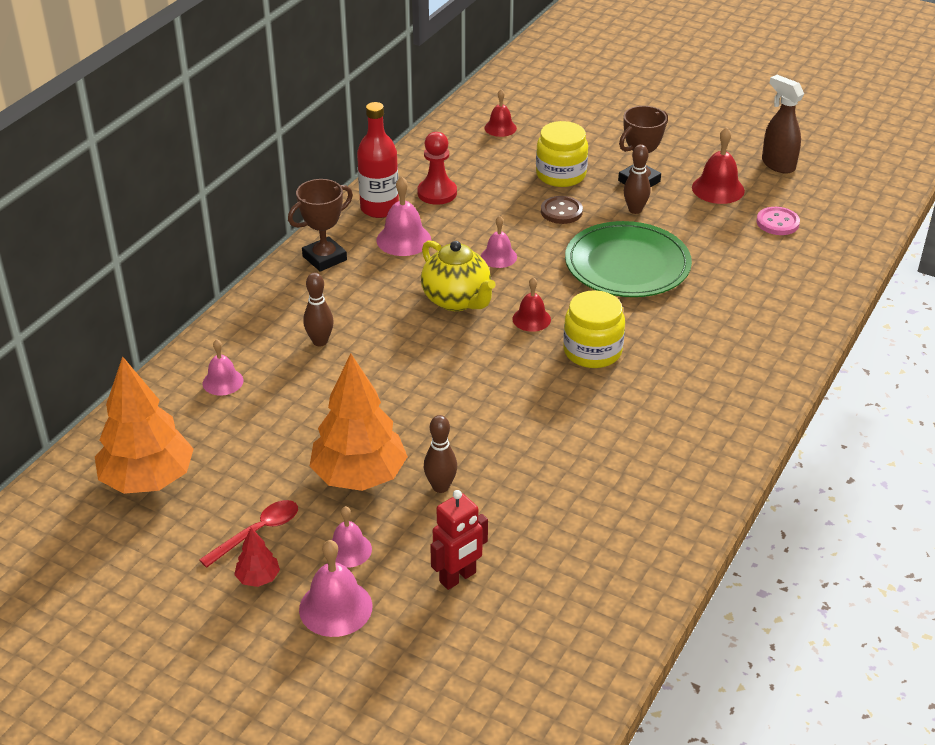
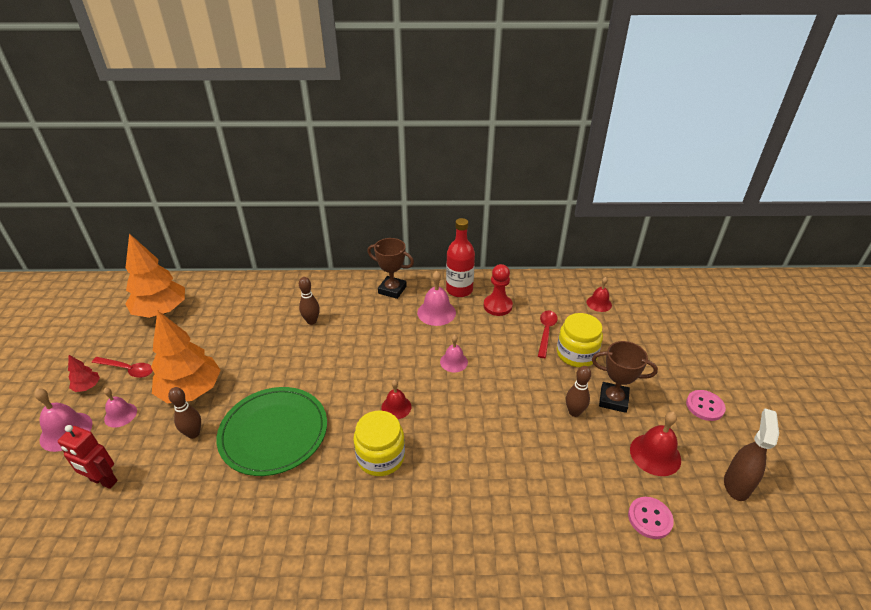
camera: 60 degrees right, 0 degrees up
(223, 382) = (255, 301): pink bell -> none
(457, 300) = (391, 362): yellow teapot -> none
(511, 179) = (546, 332): none -> red spoon
(561, 211) = (533, 372): brown button -> none
(627, 264) = (501, 435): green plate -> green plate (274, 432)
(688, 137) = (705, 406): none -> pink button

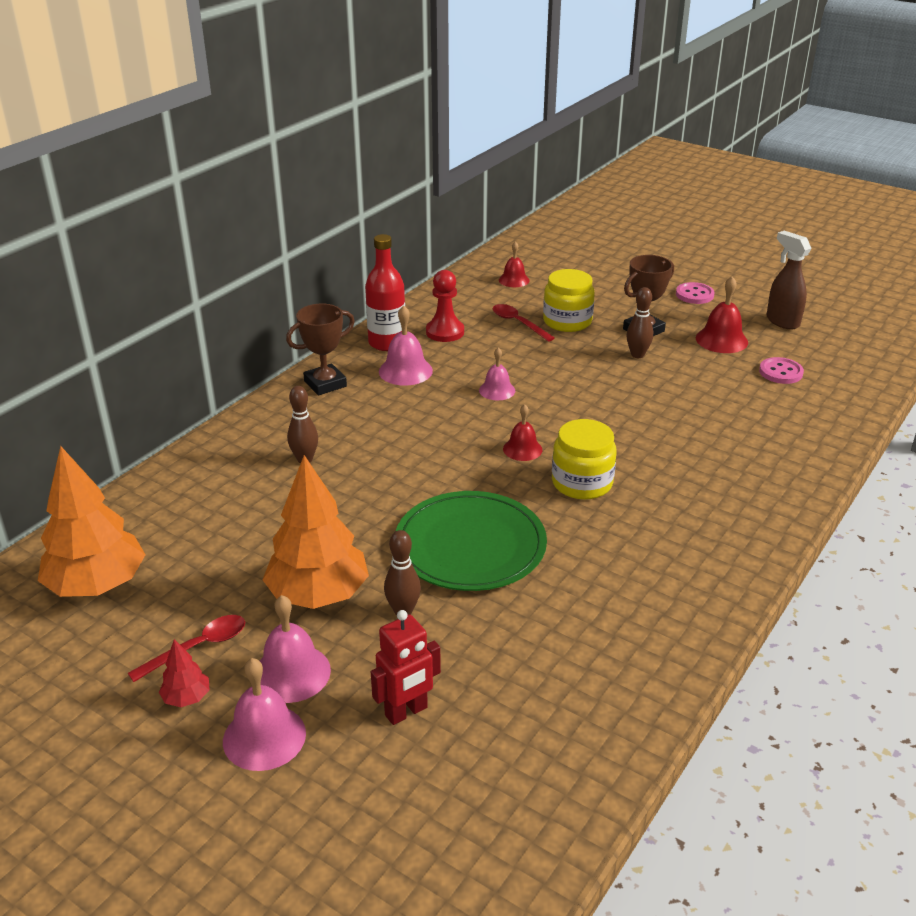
camera: 55 degrees left, 5 degrees down
(120, 415) = (291, 673): pink bell -> pink bell, size x1.52

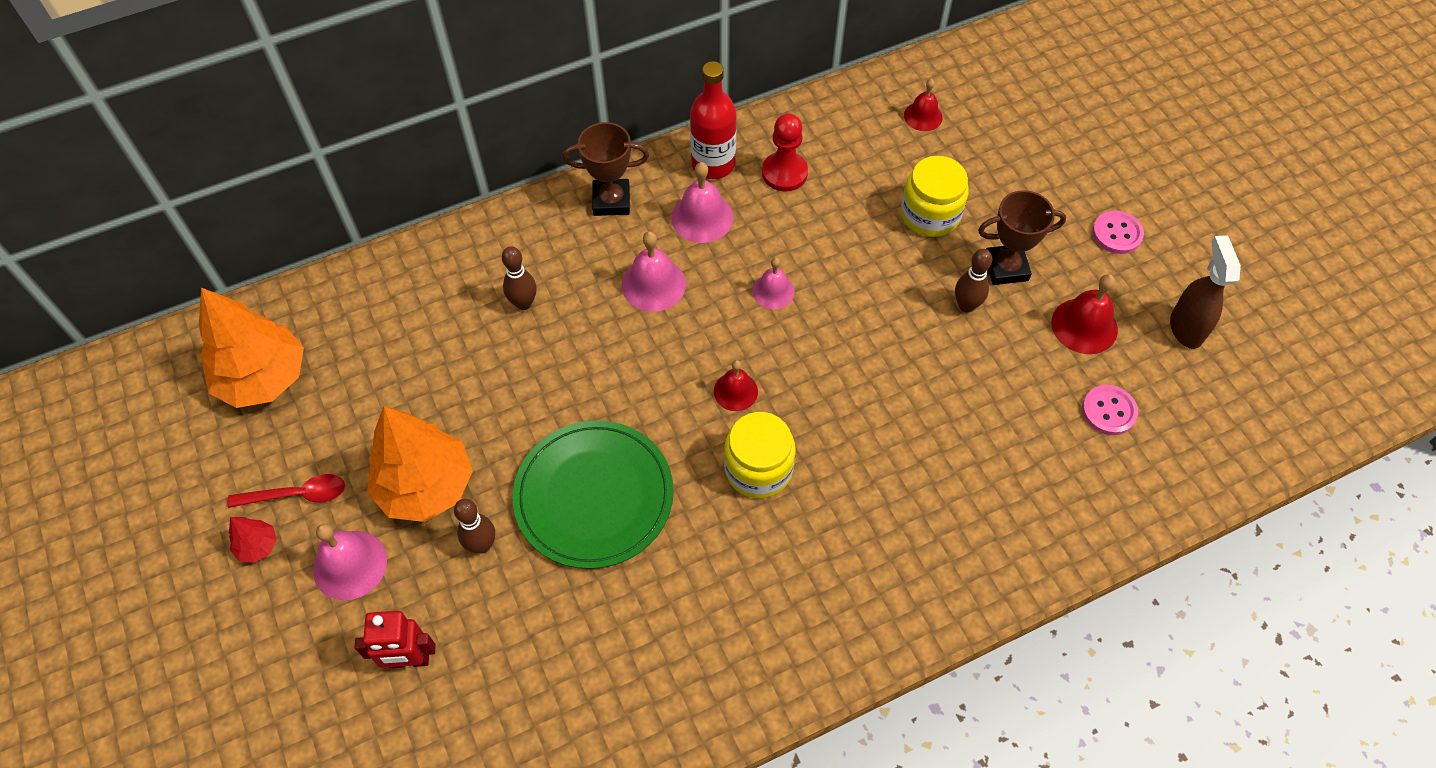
camera: 30 degrees right, 25 degrees up
(264, 737) = (288, 621): pink bell -> pink bell (653, 284)
(518, 323) = (873, 193): red spoon -> none

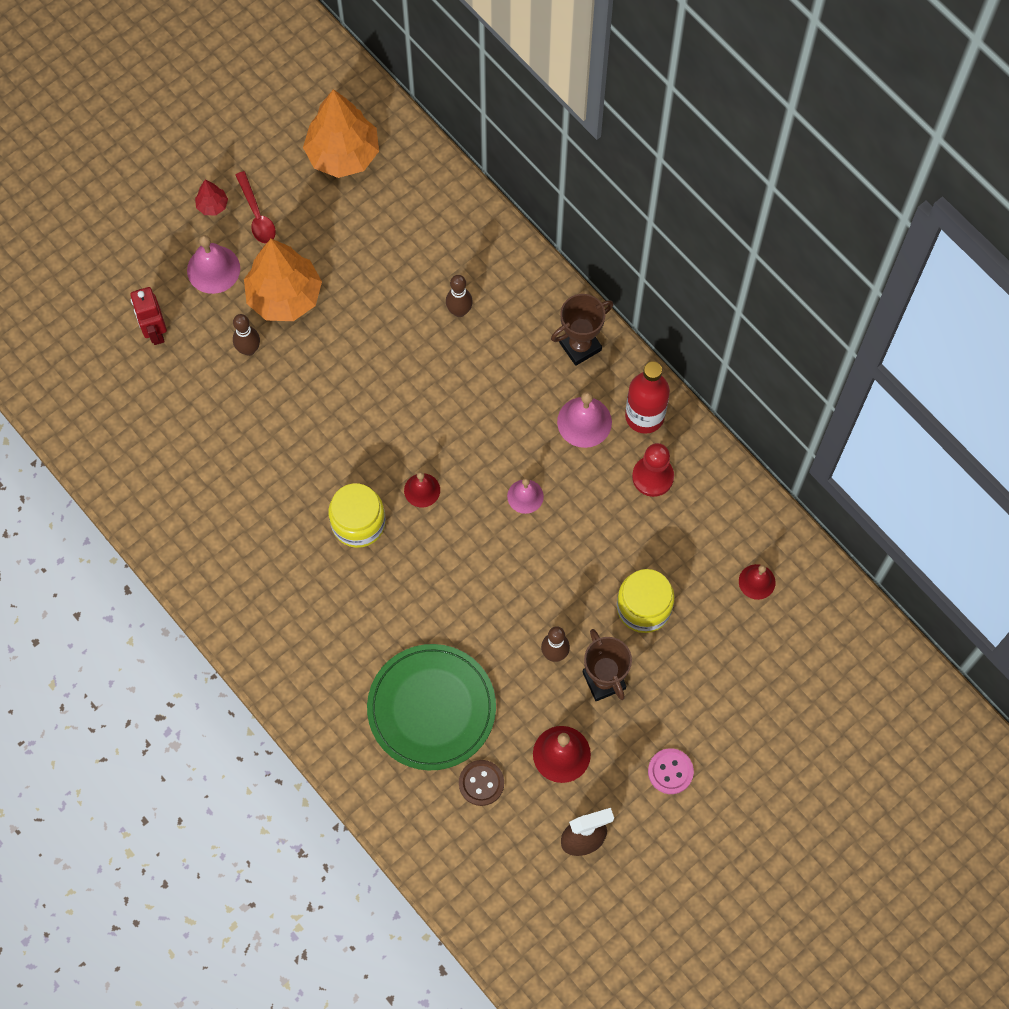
camera: 75 degrees right, 10 degrees up
(594, 496) = (306, 413): green plate -> green plate (431, 708)
(611, 201) = (580, 346): brown trophy -> brown trophy turned 75 degrees clockwise
(653, 284) = (505, 402): pink bell -> none
(1108, 411) = (481, 783): pink button -> brown button

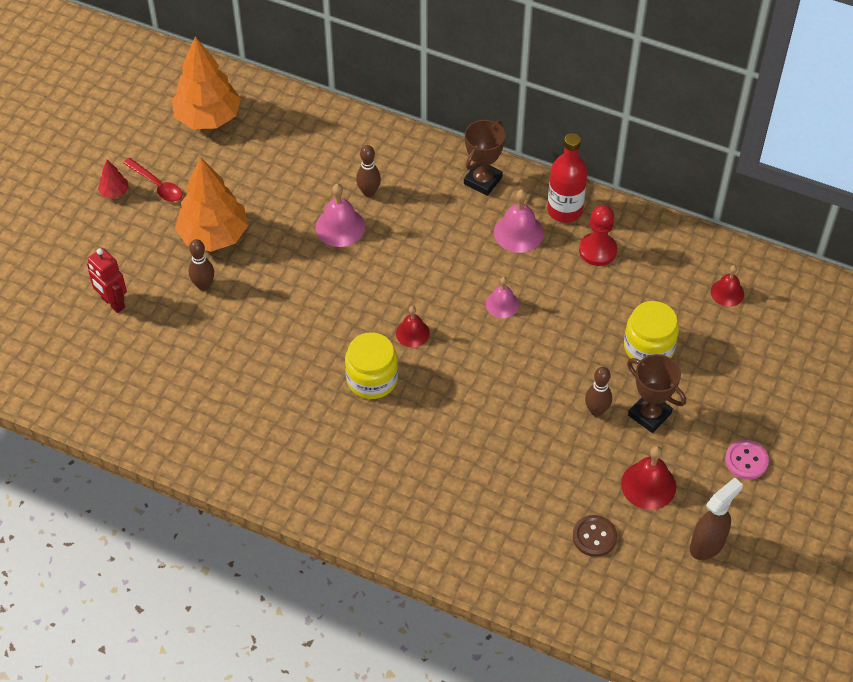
camera: 25 degrees left, 15 degrees down
(213, 269) = (140, 238): pink bell -> pink bell (340, 227)
(431, 708) = (517, 496): green plate -> none

